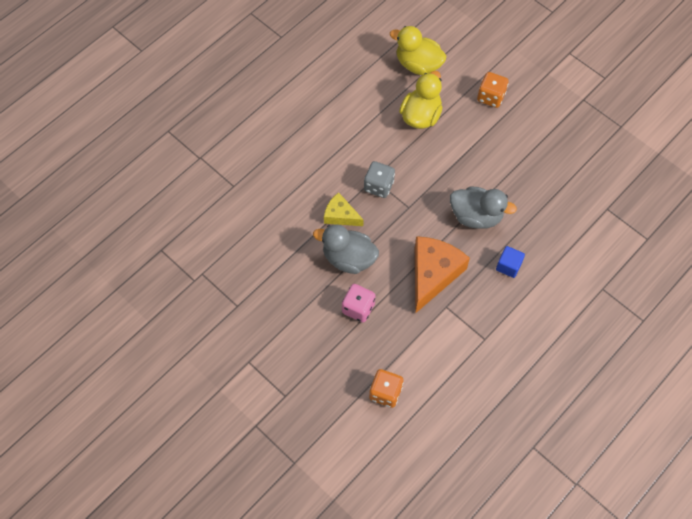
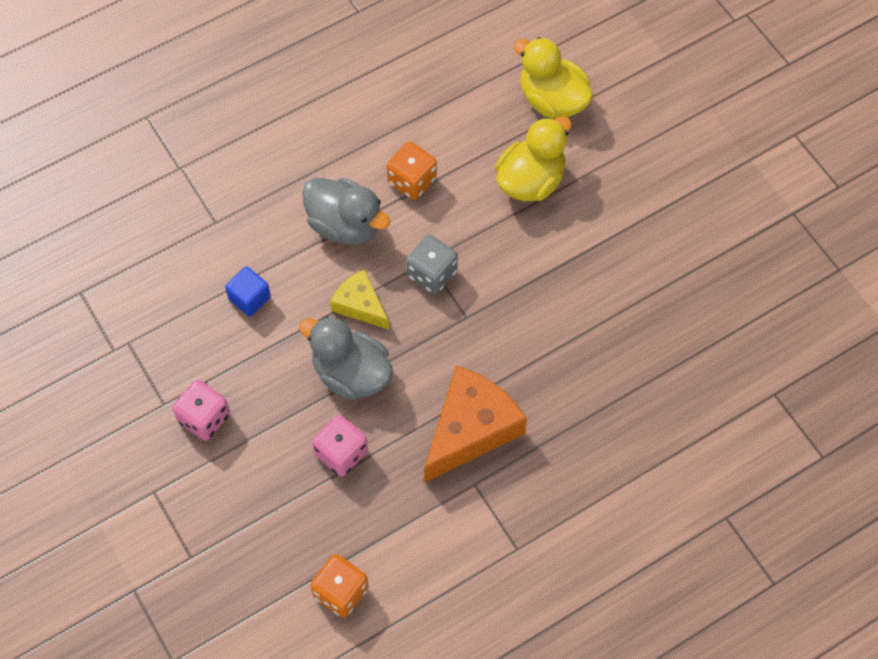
camera: 15 degrees right, 0 degrees up
(265, 308) = (204, 418): none -> pink dice
(476, 216) = (565, 356): grey duck -> grey duck (345, 225)
(491, 97) = (648, 176): orange dice -> orange dice (412, 181)
(508, 266) = (590, 446): blue cube -> blue cube (249, 298)

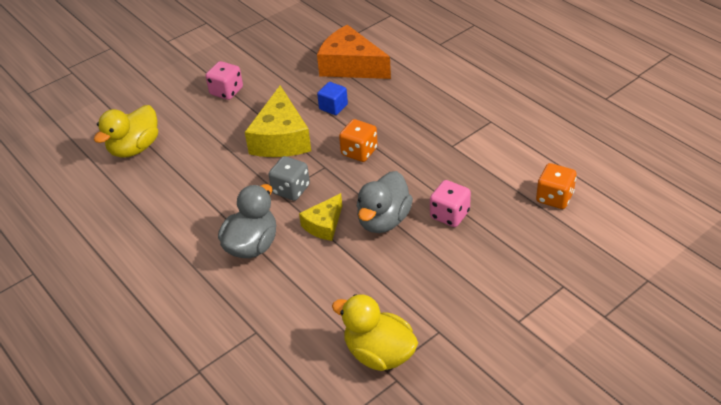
camera: 95 degrees left, 20 degrees down
(204, 418) = (444, 301): pink dice -> pink dice (226, 91)
(249, 298) = (328, 293): blue cube -> blue cube (333, 107)
(412, 181) = (208, 213): orange dice -> orange dice (359, 152)
(470, 429) = (412, 153): orange cheese -> orange cheese (351, 66)
(530, 181) = (206, 150): yellow duck -> yellow duck (379, 353)
(536, 270) = (281, 138): none -> yellow cheese

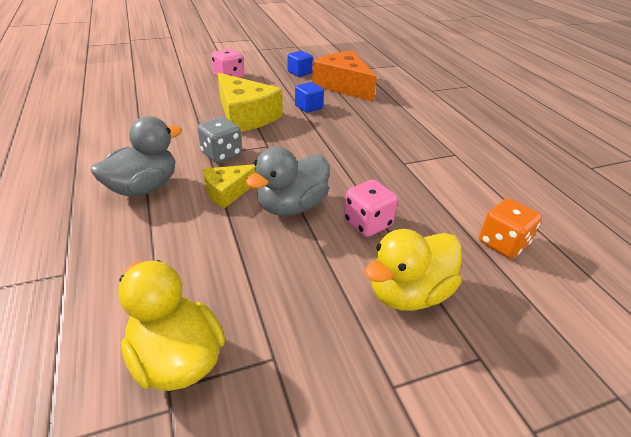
camera: 15 degrees right, 5 degrees down
(135, 148) = (123, 92): yellow duck -> yellow duck (408, 293)
(281, 138) = (246, 116): yellow cheese -> yellow cheese turned 60 degrees counterclockwise
(295, 60) = (299, 72): none -> blue cube
(359, 152) = (308, 143): orange dice -> none

